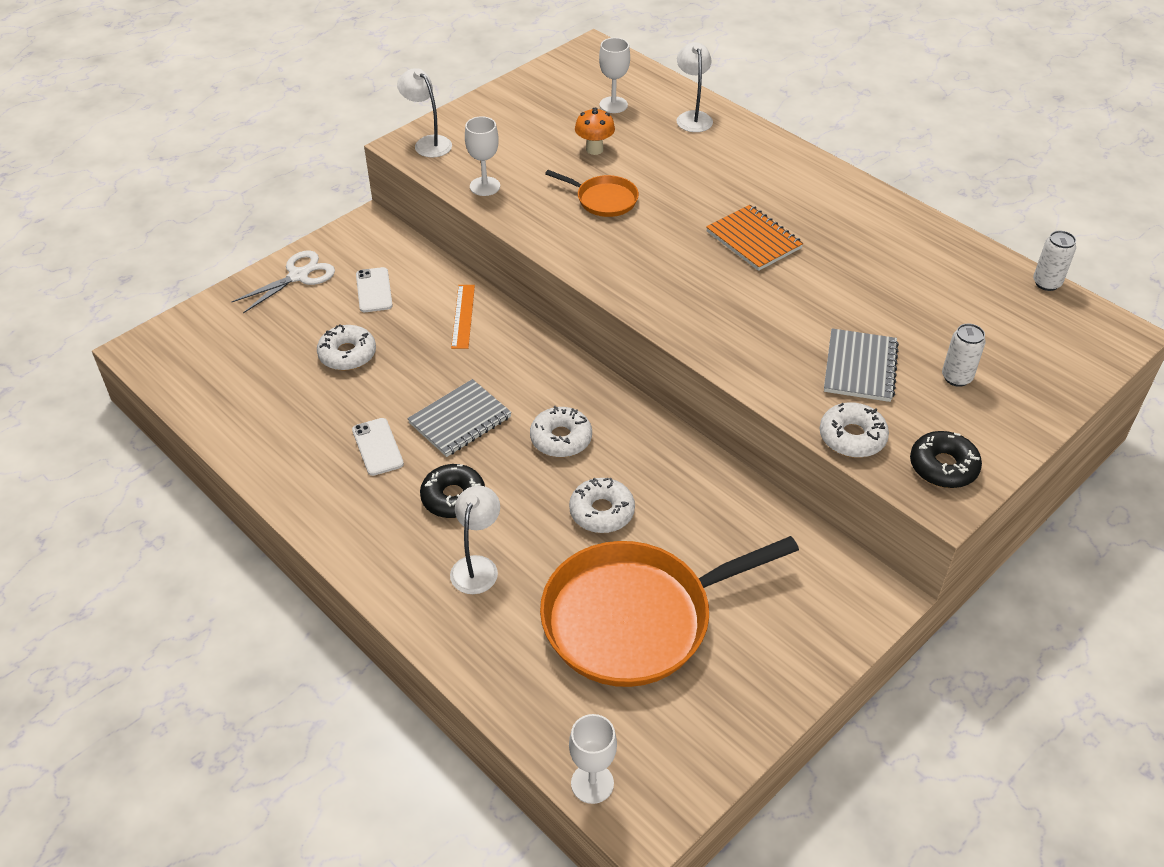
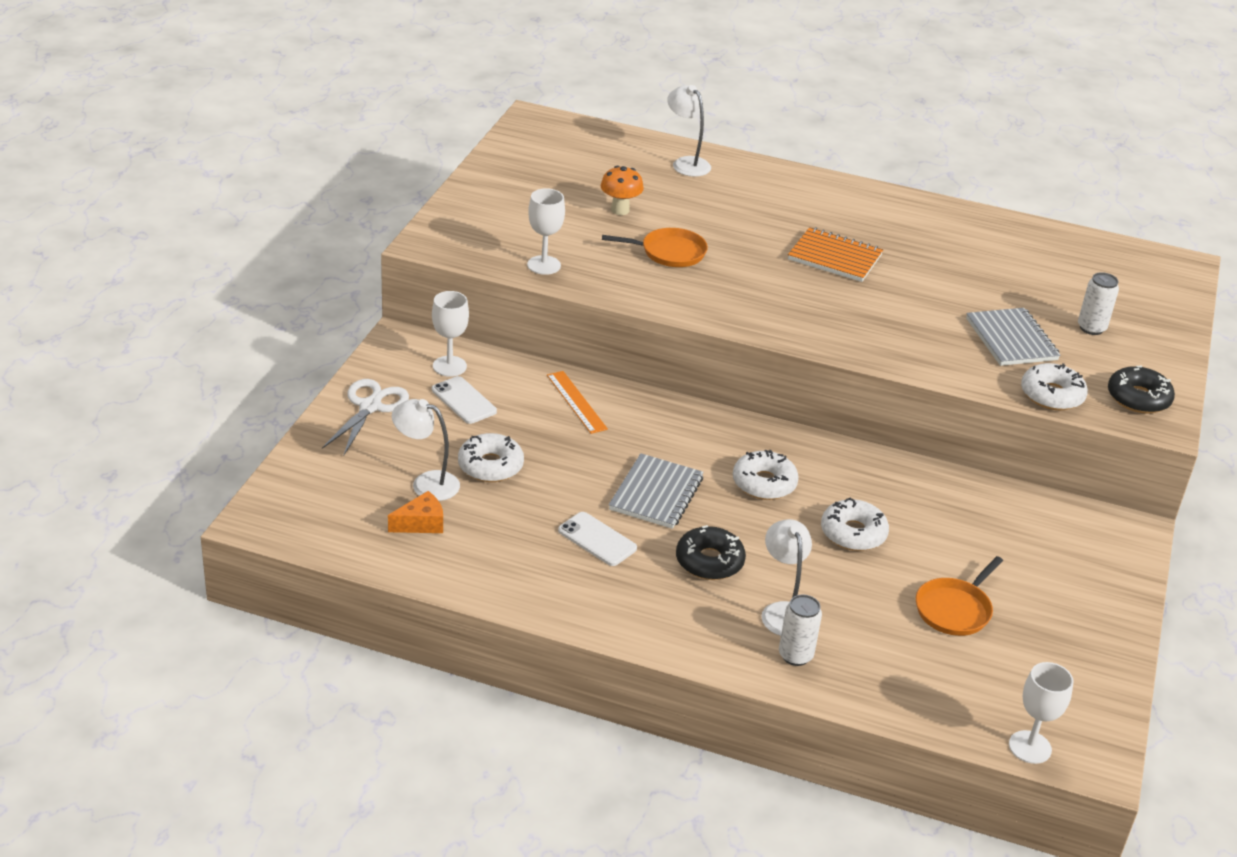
camera: 30 degrees left, 10 degrees down
(254, 389) = (421, 523): none -> orange cheese
(428, 143) = (448, 237): white lamp -> white lamp (426, 483)
(613, 105) = (601, 166): white goblet -> white goblet (449, 366)
(634, 618) = (954, 609): orange pan -> orange pan, size x0.46
(1046, 283) = (1097, 238): white can -> white can (795, 655)

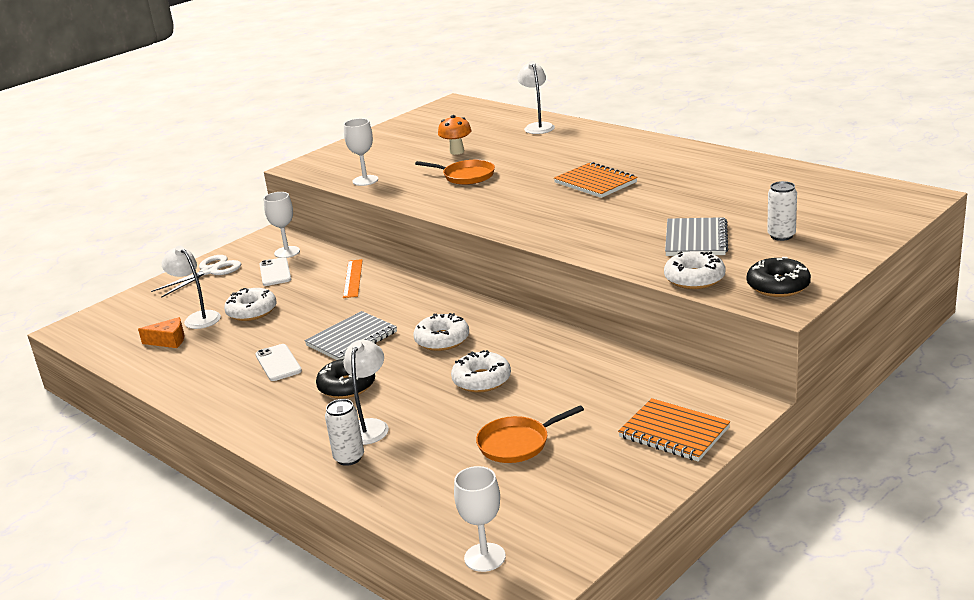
camera: 30 degrees right, 10 degrees down
(1093, 573) = (674, 433): none -> orange notebook

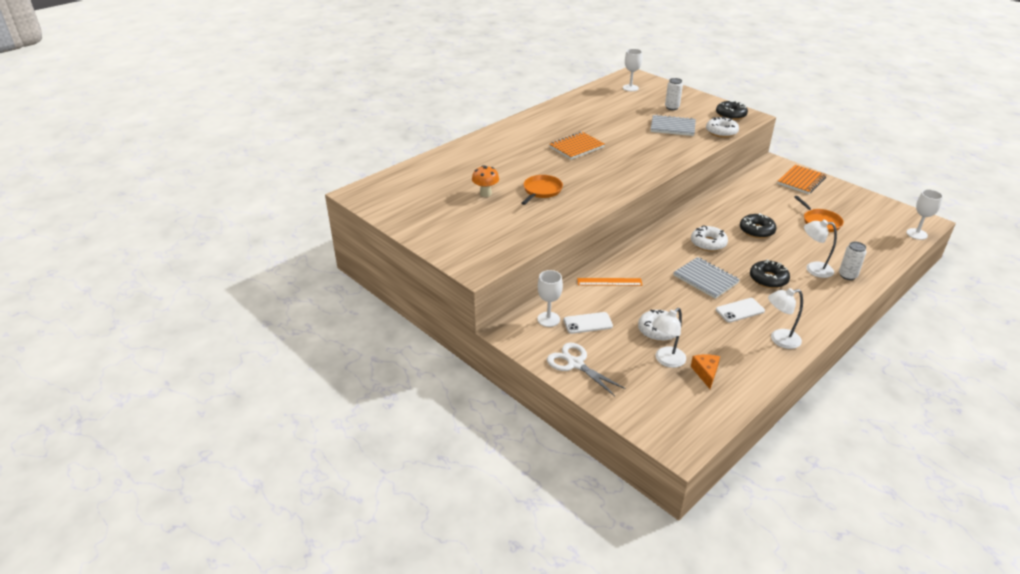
camera: 90 degrees left, 10 degrees up
(365, 180) = (529, 234): white goblet -> white goblet (630, 88)
(481, 380) = (756, 230): white donut -> black donut
(537, 126) = (451, 160): white lamp -> white lamp (779, 340)

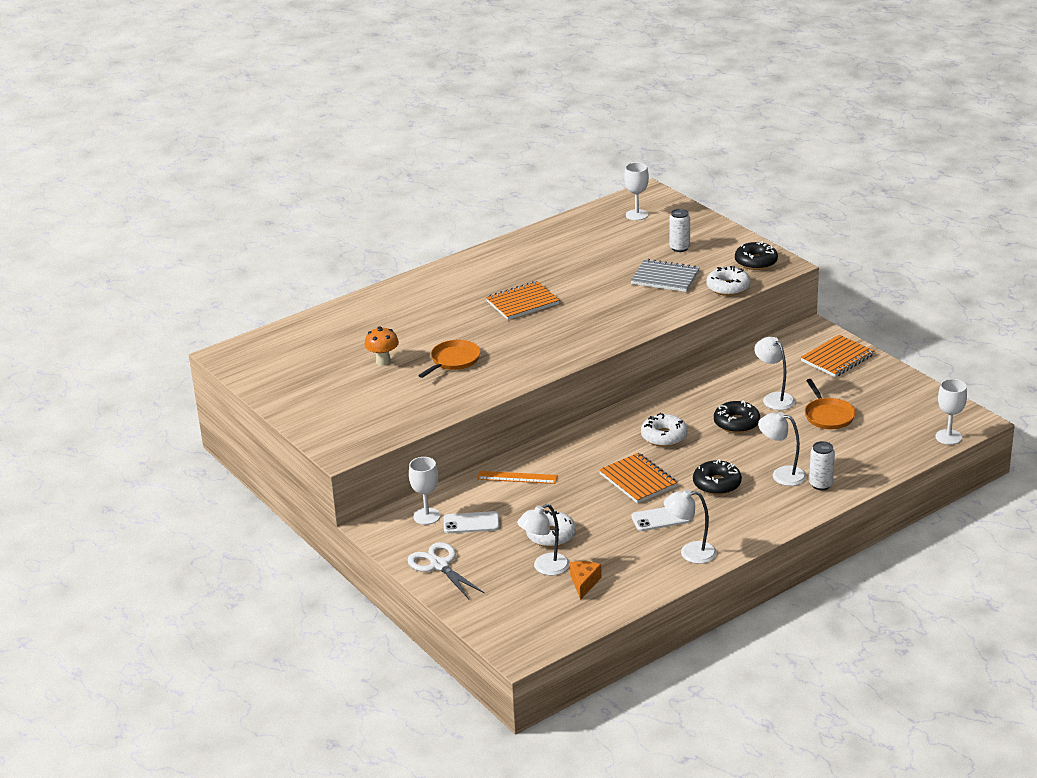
camera: 10 degrees right, 5 degrees down
(705, 279) = (638, 480): grey notebook -> orange notebook
(773, 211) = (774, 398): none -> white lamp

